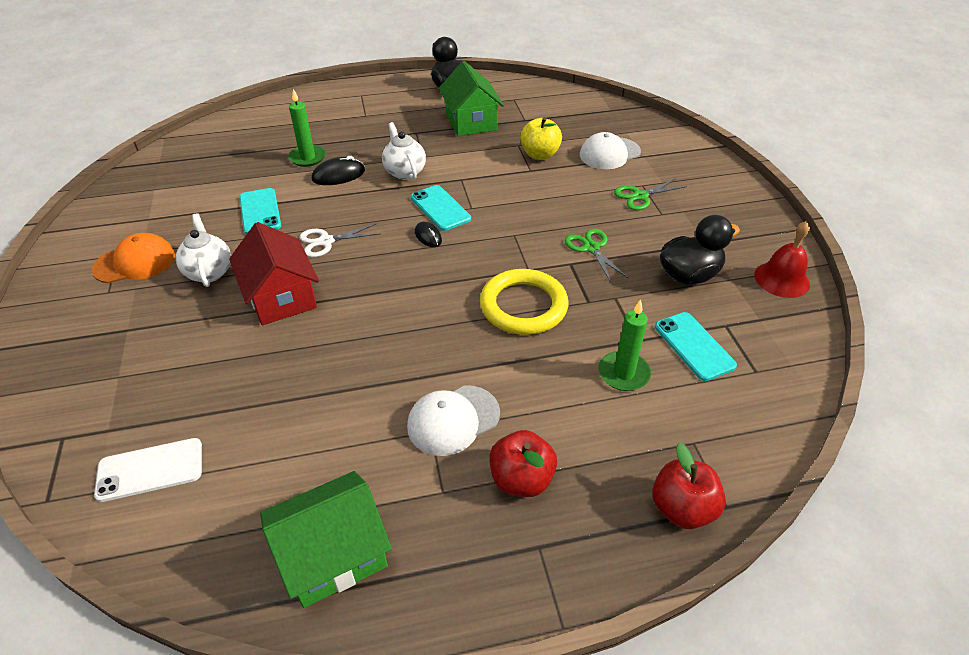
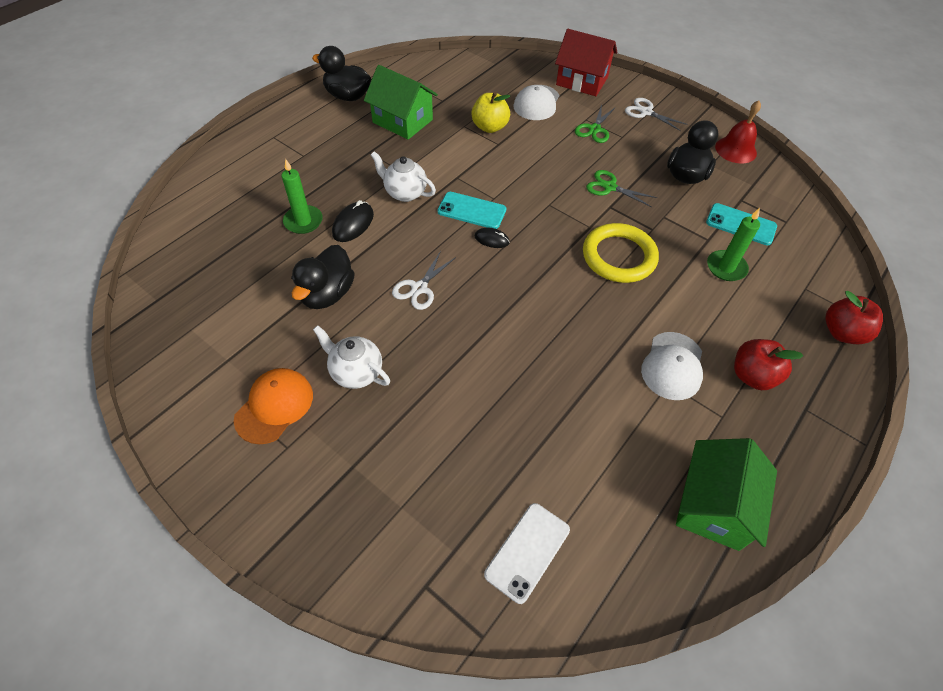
camera: 40 degrees left, 10 degrees up
(260, 211) = (327, 294): turquoise phone -> black duck
(281, 297) = (445, 355): red house -> red house (582, 81)
(717, 204) = (646, 112): none -> white scissors

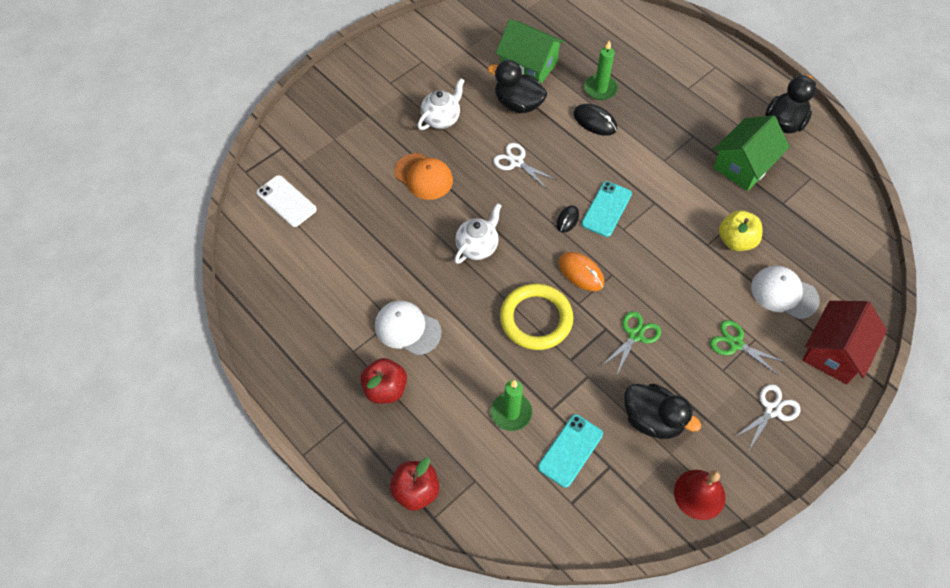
camera: 100 degrees right, 5 degrees up
(274, 406) = (422, 75): orange cap -> orange cap (423, 176)
(405, 193) = (633, 160): white teapot -> white teapot (477, 247)
(554, 226) = (581, 273): none -> orange mouse
(713, 505) = (285, 319): green house -> green house (528, 66)

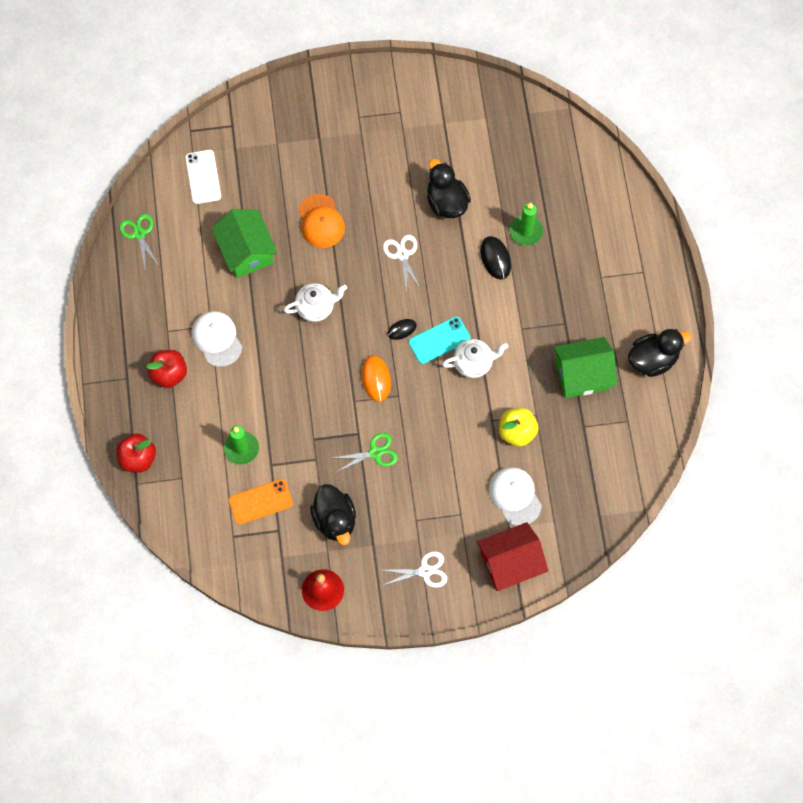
camera: 35 degrees right, 10 degrees up
(441, 119) = (374, 178): white teapot -> white teapot (473, 363)
(528, 66) = (484, 172): green house -> green house (246, 251)
(536, 319) = (313, 392): yellow ring -> none
(570, 450) = (260, 502): turquoise phone -> orange phone
(735, 344) = (443, 508): green scissors -> green scissors (139, 234)

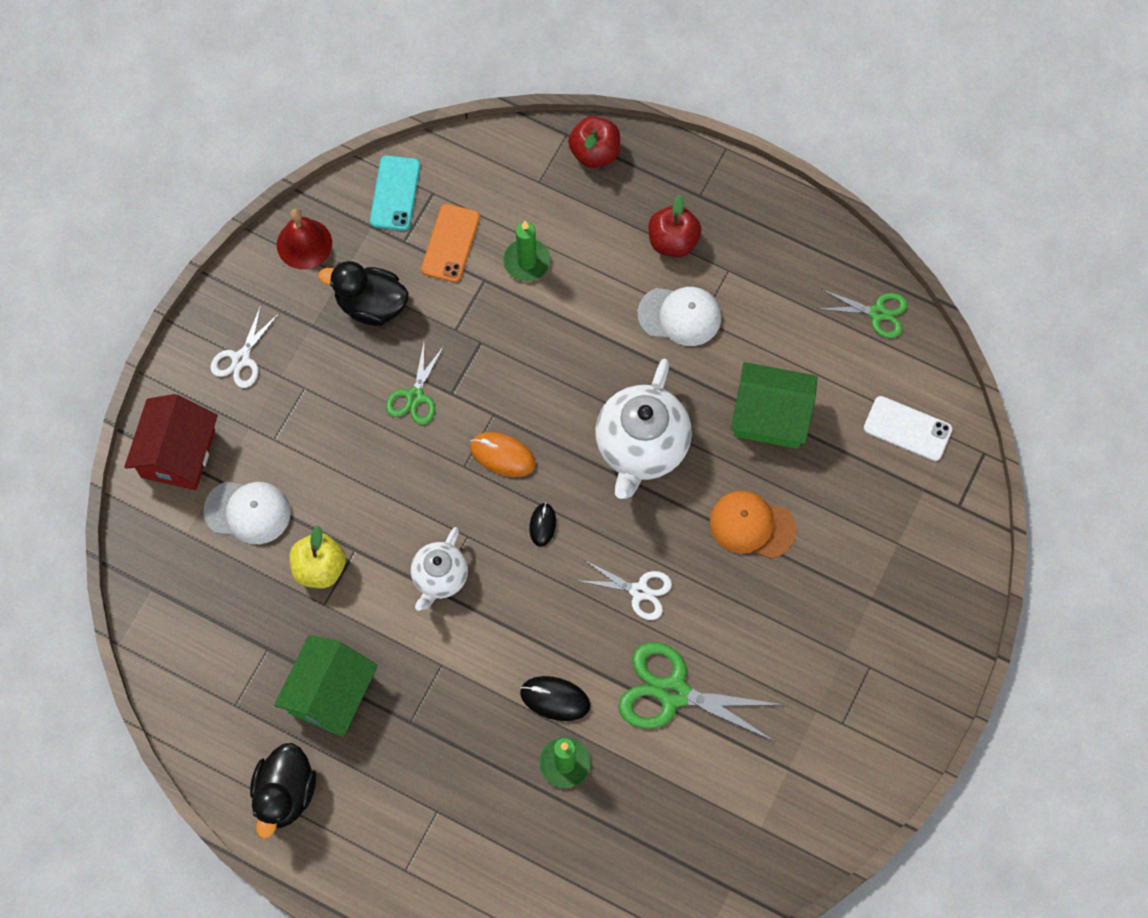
camera: 125 degrees right, 0 degrees up
(316, 307) = (641, 447): white teapot -> white teapot, size x1.71
(439, 340) = (497, 558): turquoise phone -> turquoise phone (395, 193)
(446, 202) = (673, 693): black duck -> green scissors

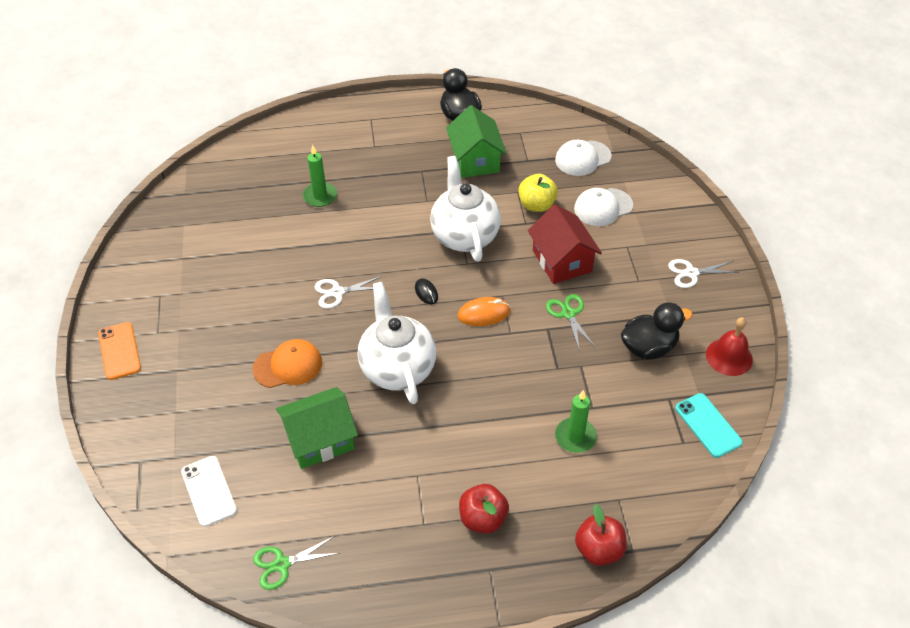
camera: 145 degrees right, 20 degrees down
(178, 453) = (671, 211): red house -> red house (562, 261)
(241, 359) = (691, 273): white scissors -> white scissors turned 90 degrees counterclockwise
(440, 577) = (464, 236): white teapot -> white teapot, size x1.71
(450, 243) = (638, 416): orange phone -> orange phone (119, 351)
(555, 699) = (348, 219): black mouse -> none
(673, 693) = (279, 256): green scissors -> none
(680, 316) = (435, 467): white cap -> white cap (582, 158)
(907, 429) = (209, 491): white phone -> white phone turned 75 degrees clockwise

